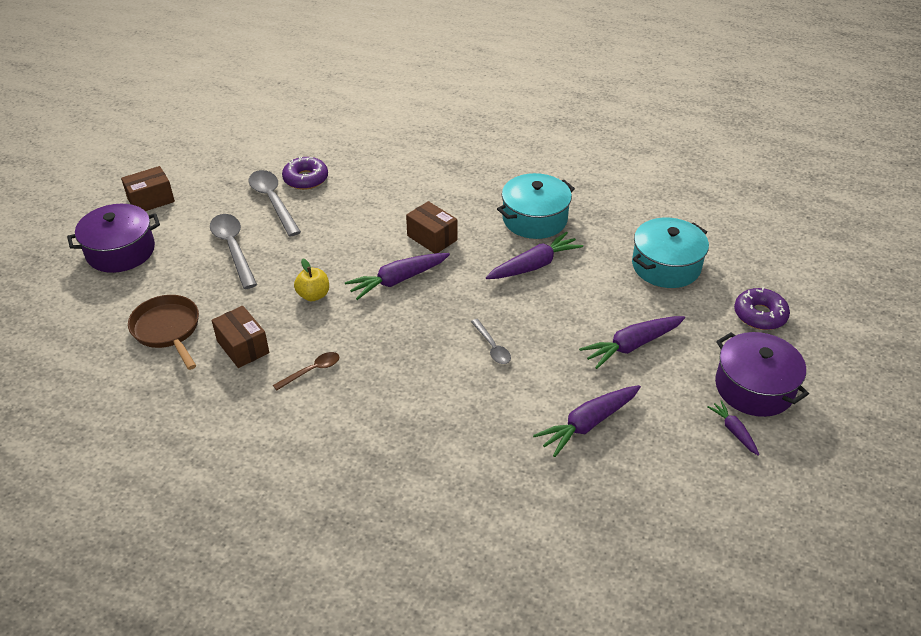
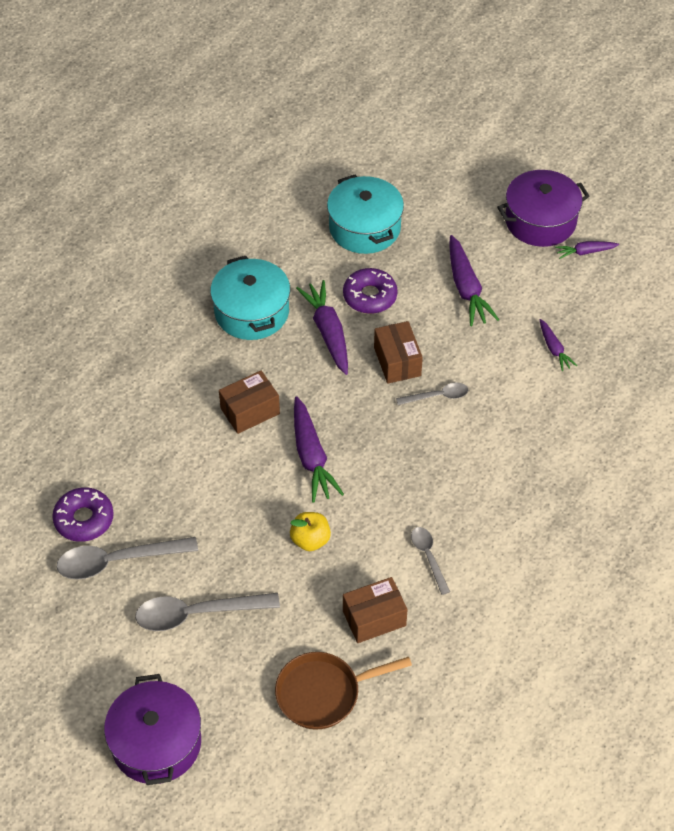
camera: 75 degrees left, 10 degrees up
(151, 200) = (57, 703): brown box -> brown box (397, 361)
(312, 371) = (428, 557): brown spoon -> grey spoon
(588, 424) = (554, 349): purple carrot -> purple carrot, size x0.56
(760, 315) = (453, 184): purple donut -> purple donut (370, 296)

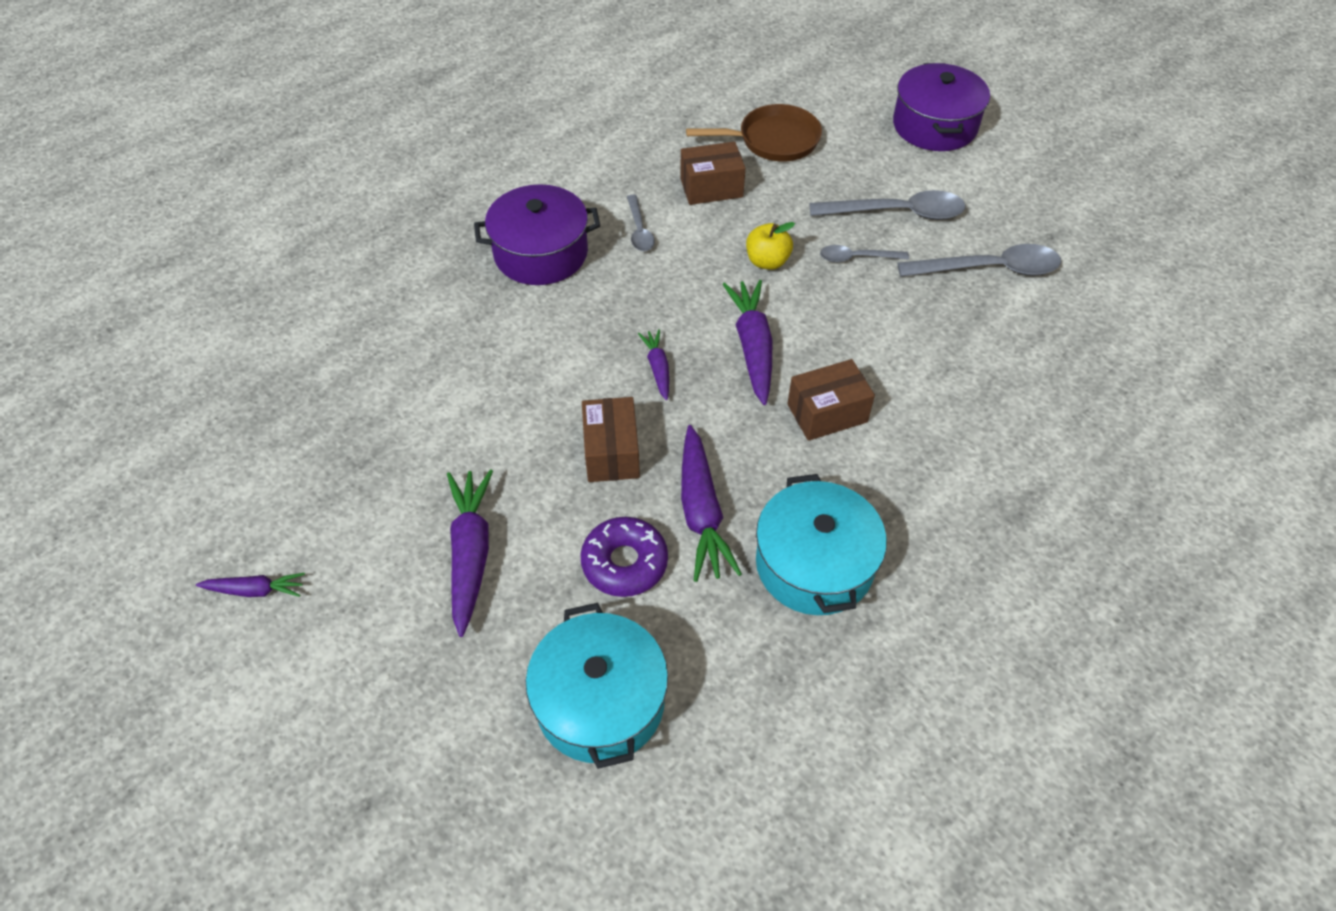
camera: 170 degrees left, 0 degrees up
(84, 519) = (1035, 315): purple donut -> none
(437, 396) = (571, 397): grey spoon -> grey spoon (856, 258)
(540, 221) = (294, 665): purple pot -> purple pot (541, 253)
(554, 349) = (387, 439): purple carrot -> purple carrot (657, 368)

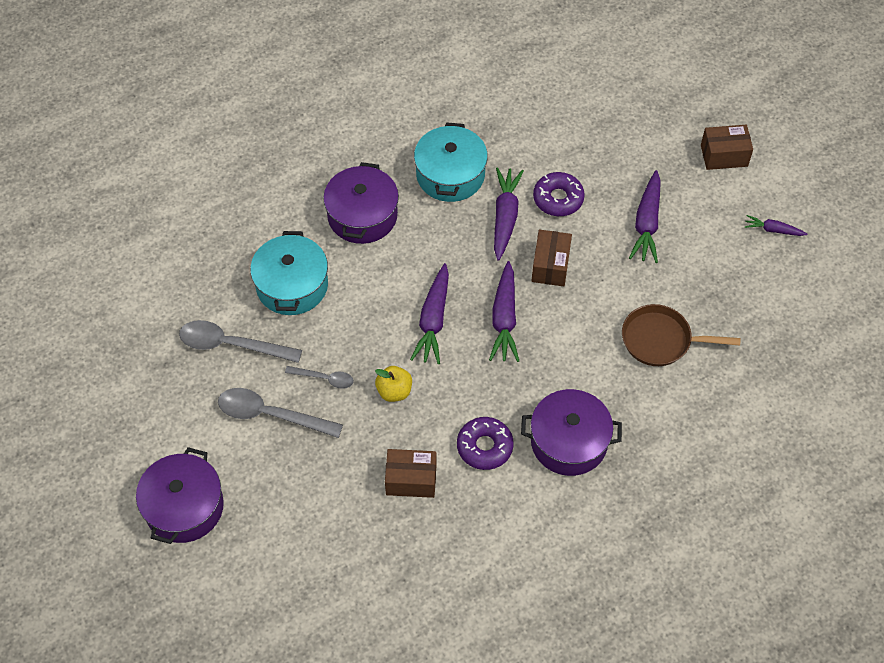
camera: 165 degrees left, 5 degrees up
(600, 701) = (586, 136): turquoise pot -> turquoise pot (292, 285)
(639, 230) = (484, 447): grey spoon -> purple donut
(657, 368) = (504, 319): purple carrot -> purple carrot, size x1.80
(773, 140) = (336, 524): brown pan -> brown pan (661, 340)
(827, 413) = (403, 261): brown box -> brown box (724, 156)
(918, 464) = (362, 216): none -> purple pot

